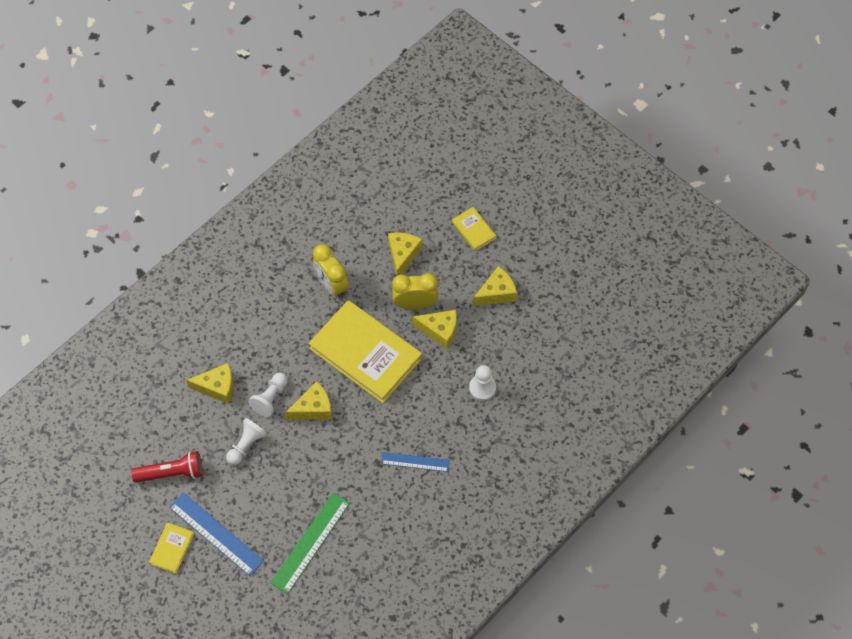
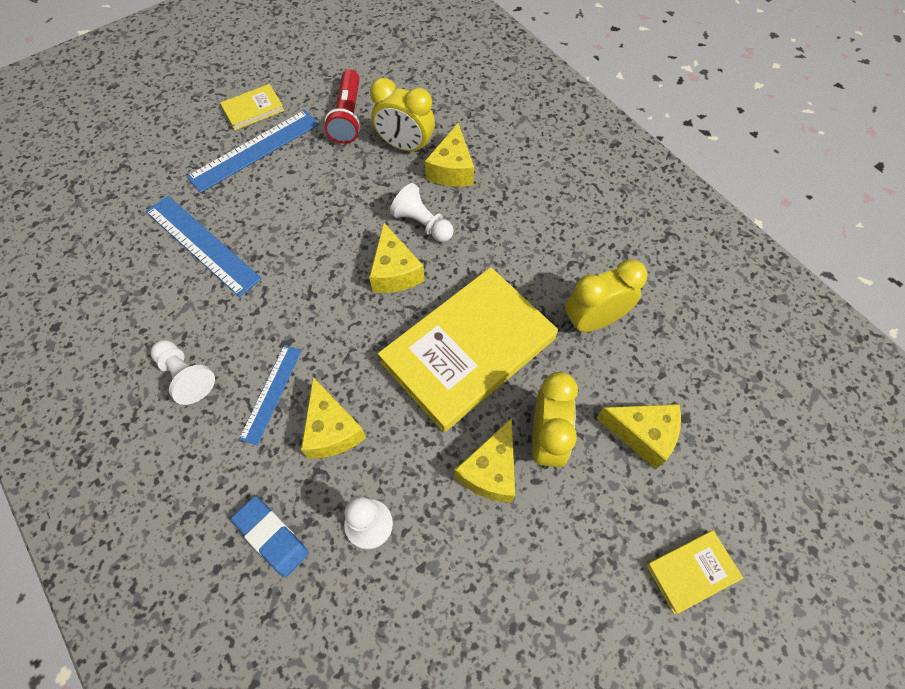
camera: 100 degrees right, 0 degrees up
(171, 548) = (253, 109): yellow book -> yellow book turned 60 degrees counterclockwise
(198, 423) = (405, 146): none -> yellow clock
(246, 445) = (362, 191): white pawn -> white pawn (186, 376)
(310, 543) = (202, 244): green ruler -> blue ruler
(496, 293) = (553, 590): yellow cheese -> yellow cheese (331, 429)
(499, 437) = (271, 537): none -> blue eraser

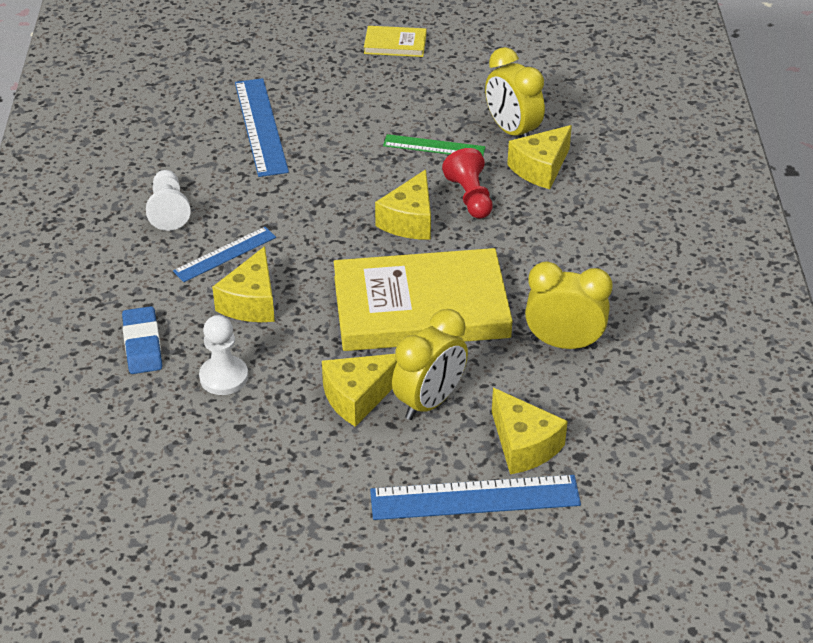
camera: 35 degrees right, 20 degrees down
(254, 150) = (368, 76): blue ruler -> blue ruler (475, 497)
(347, 117) = (478, 85): red flashlight -> none
(358, 191) = (434, 146): none -> green ruler
(422, 224) = (470, 197): white pawn -> red pawn
(691, 571) = (468, 556): yellow book -> none

